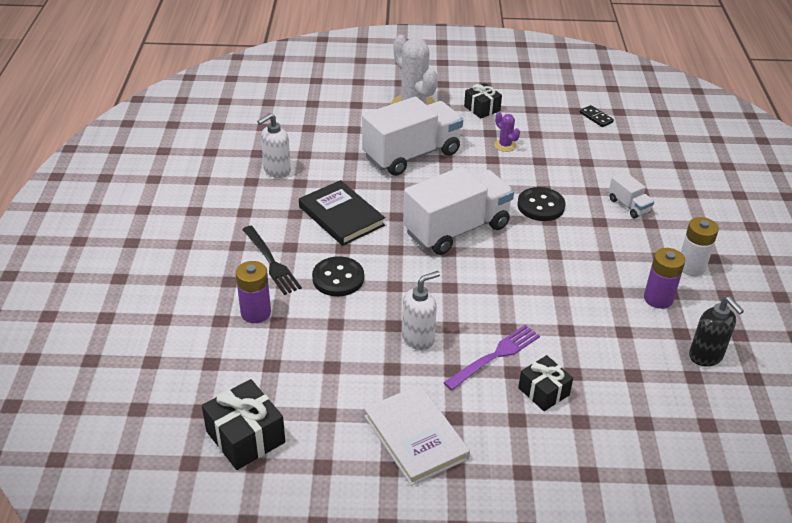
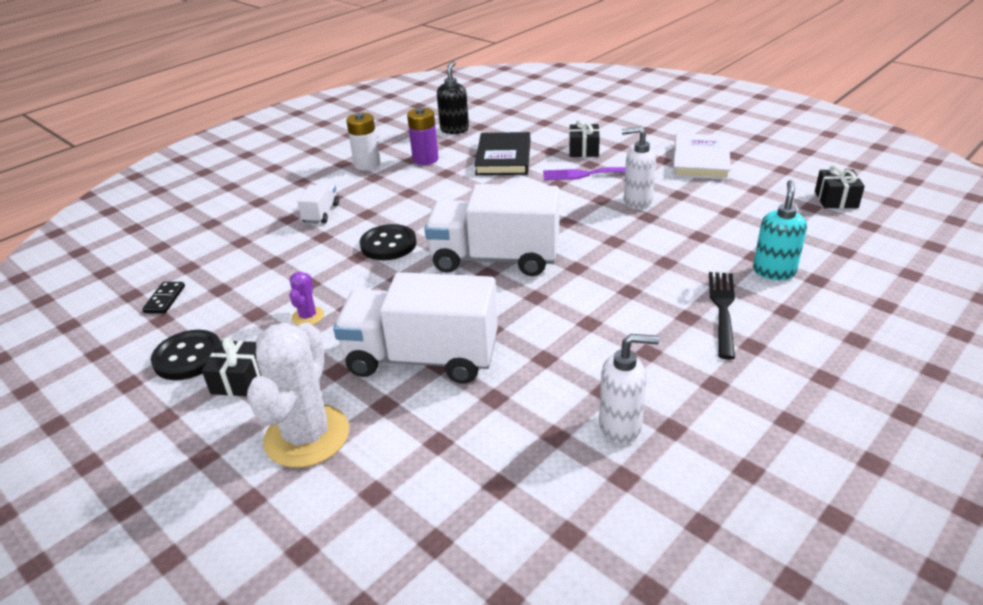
camera: 135 degrees left, 5 degrees down
(245, 437) = (836, 199): black gift -> black gift, size x0.67
(255, 313) = (774, 271): purple battery -> turquoise soap dispenser
(338, 278) = (662, 267): black button -> black button (188, 357)
(341, 216) = (596, 323): black book -> black book (503, 158)

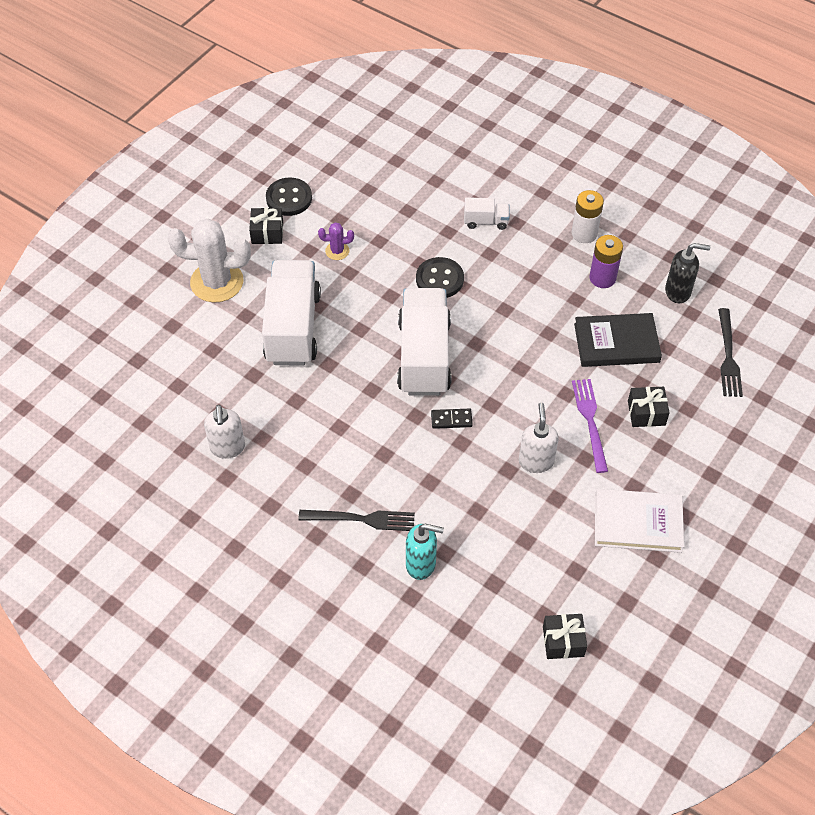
camera: 80 degrees right, 20 degrees up
(164, 299) = (353, 162): black domino -> black domino (451, 419)
(530, 116) = (728, 357): none -> black fork

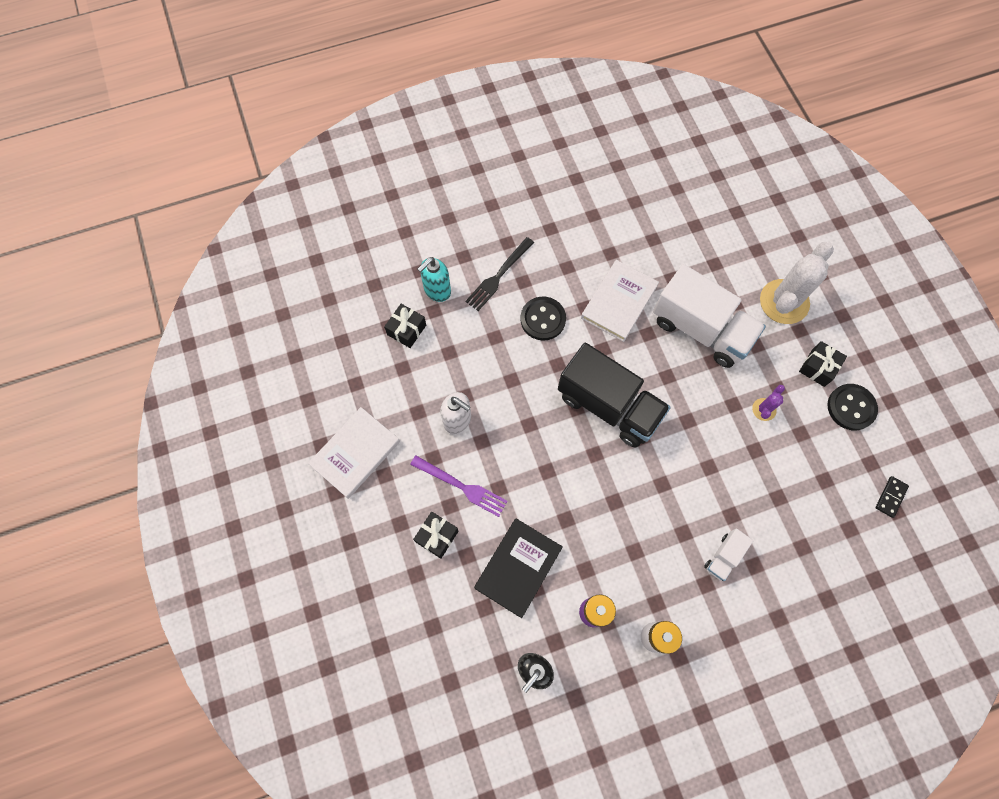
camera: 125 degrees right, 15 degrees up
(227, 448) = (617, 228): white soap dispenser -> none
(313, 402) = (619, 302): none -> white book
(424, 356) = (608, 405): white truck -> black truck
(439, 279) = (681, 471): black button -> black button (543, 319)
(451, 419) = (536, 386): black domino -> black domino (891, 497)
(563, 641) = (316, 338): black gift -> black gift (406, 330)
(728, 357) = (437, 654): black fork -> none

